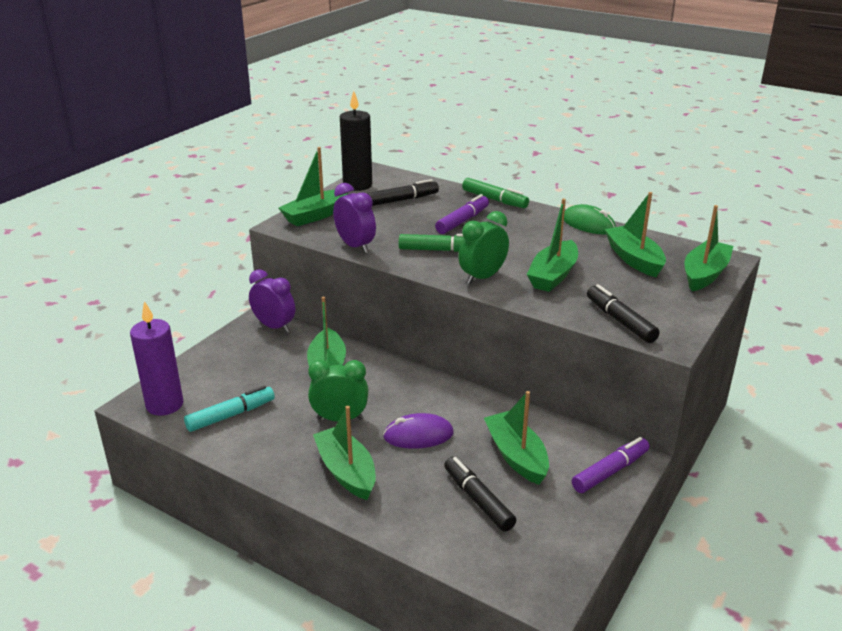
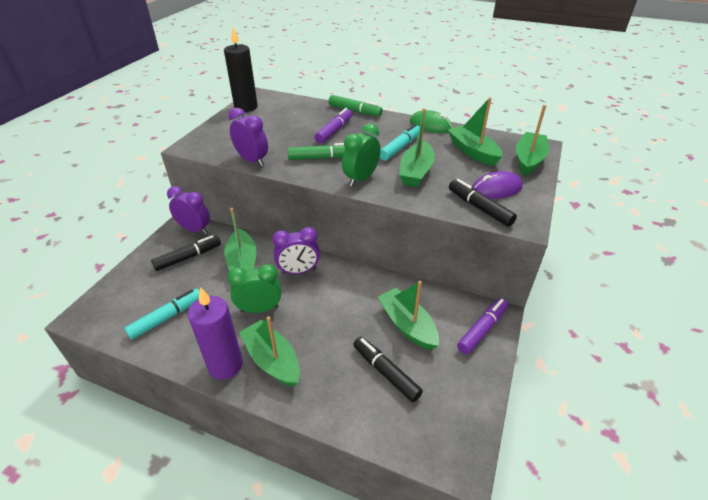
camera: 10 degrees left, 10 degrees up
(164, 405) = (107, 314): purple candle -> purple candle (225, 365)
(316, 215) = (215, 136): green boat -> none
(394, 384) = (298, 271): none -> purple clock
(403, 200) = (284, 117): black marker -> black marker (188, 257)
(418, 435) = (326, 316): purple mouse -> purple mouse (496, 189)
(541, 247) = (400, 147): none -> turquoise marker

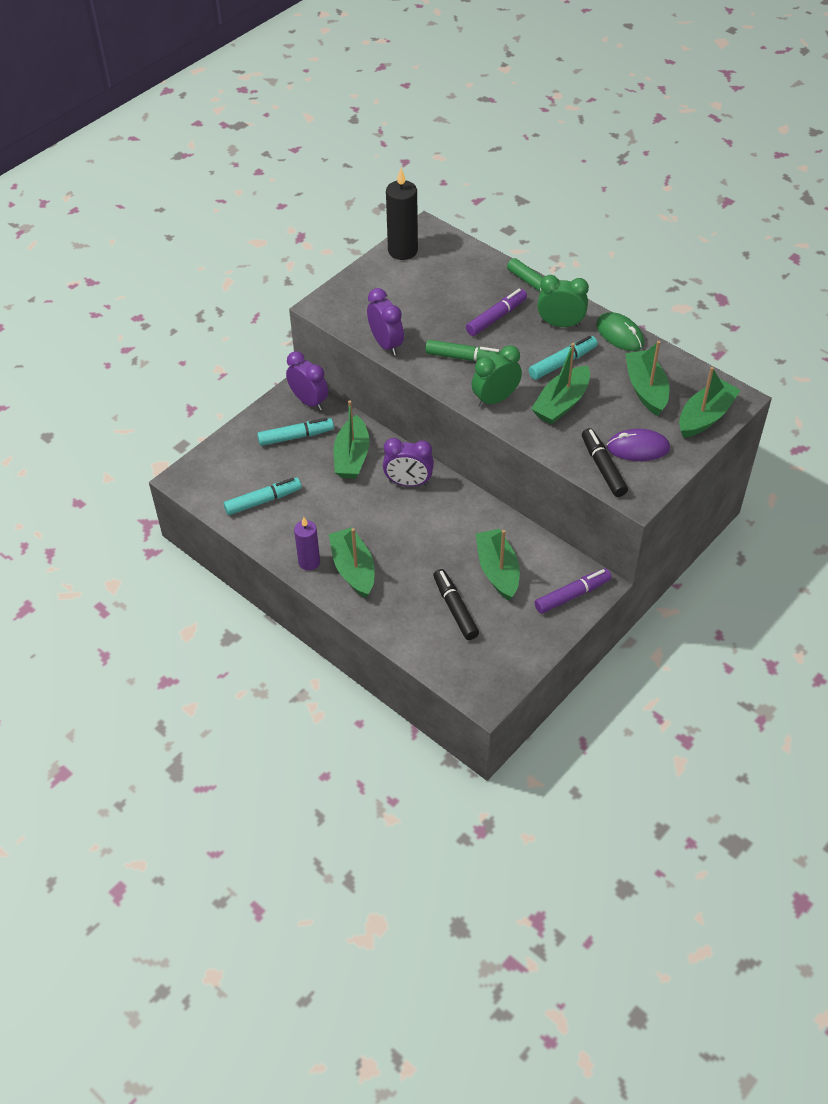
camera: 20 degrees right, 10 degrees up
(188, 257) = (296, 436): black marker -> turquoise marker
(225, 365) = (309, 562): purple candle -> purple candle, size x0.65
(259, 309) = (355, 515): green clock -> green clock (560, 324)

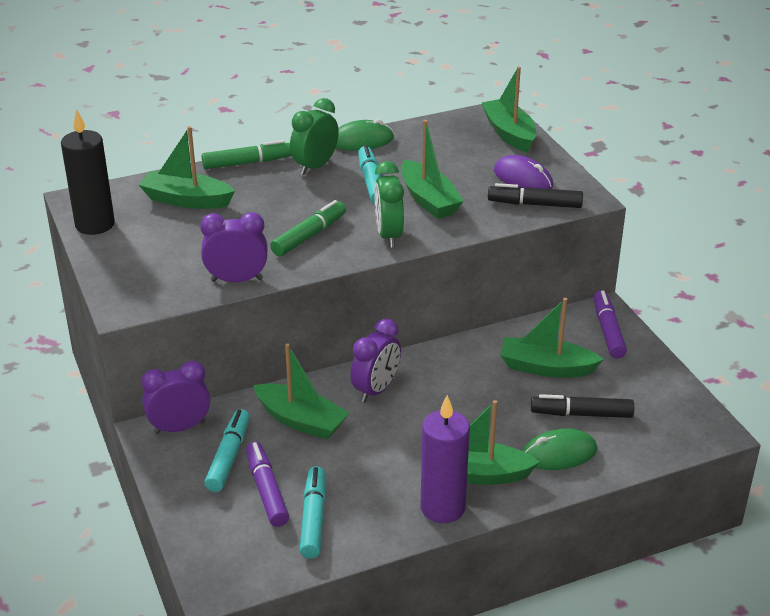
camera: 65 degrees left, 15 degrees down
(309, 562) = (442, 508): purple candle -> purple candle, size x1.54
(401, 608) = (559, 454): none -> green mouse
(496, 317) = (267, 199): purple marker -> purple marker (267, 490)
(638, 448) = (523, 178): purple mouse -> purple mouse turned 75 degrees counterclockwise
(646, 389) = (448, 151): green boat -> green boat (186, 200)

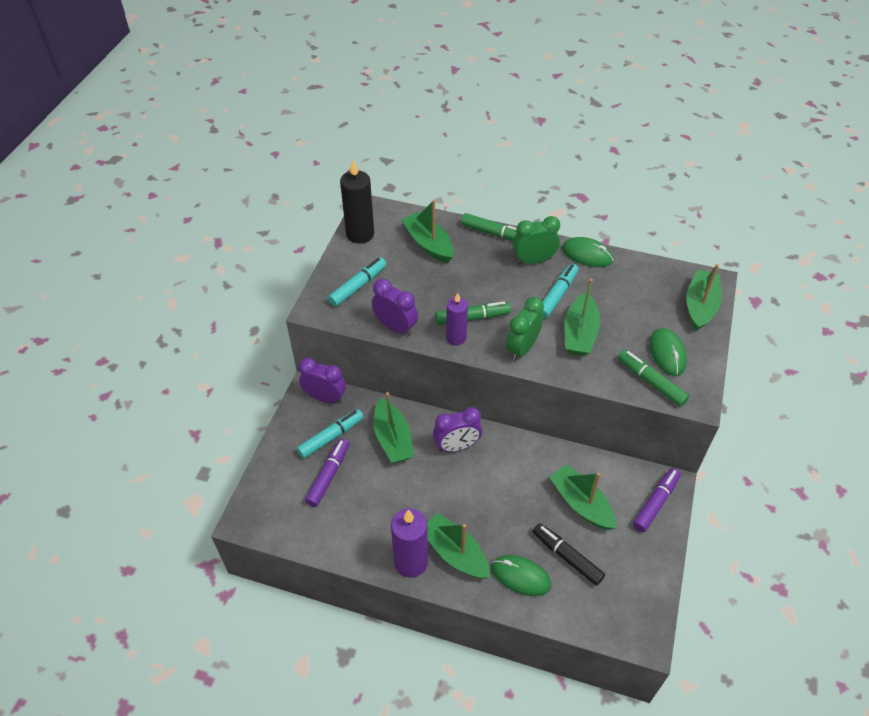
camera: 40 degrees right, 15 degrees up
(312, 258) = (456, 338): none -> purple candle
(313, 518) = (334, 514): turquoise marker -> turquoise marker (358, 286)
(523, 178) = (667, 353): purple mouse -> green mouse
(534, 204) = (651, 382): black marker -> green marker

